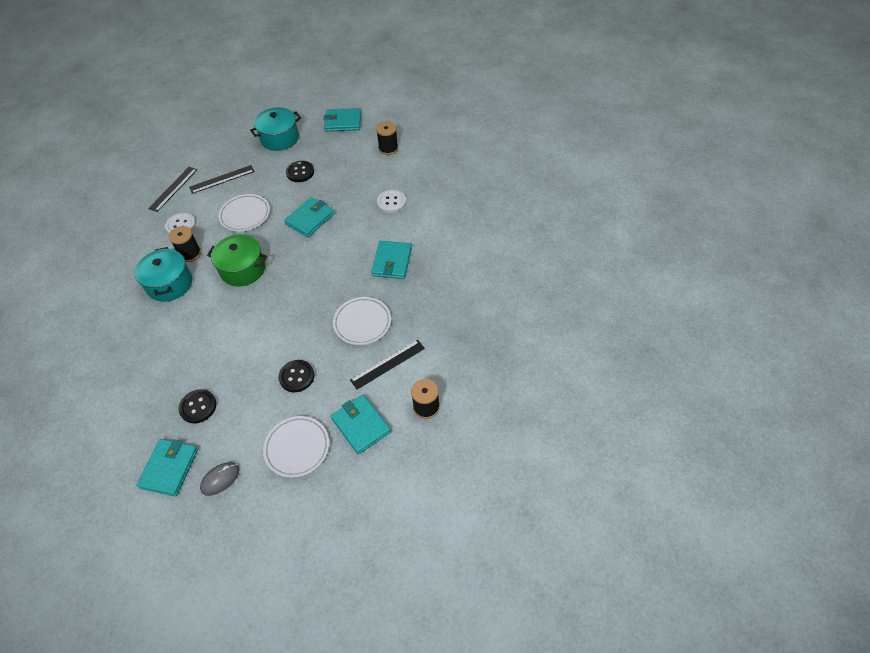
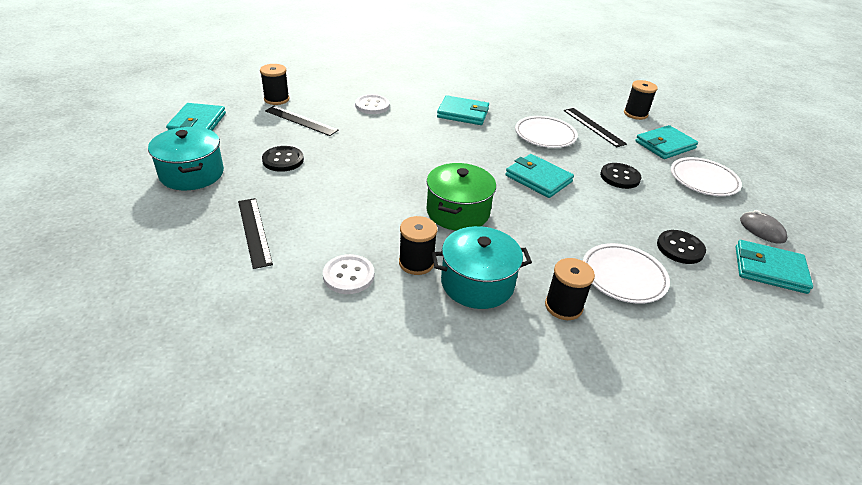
camera: 90 degrees left, 15 degrees down
(145, 328) = (563, 306): none -> black spool
(173, 188) = (246, 289): black ruler -> black ruler (301, 120)
(245, 215) = (350, 209): white plate -> white plate (623, 276)
(310, 219) = (379, 157): turquoise wallet -> turquoise wallet (538, 179)

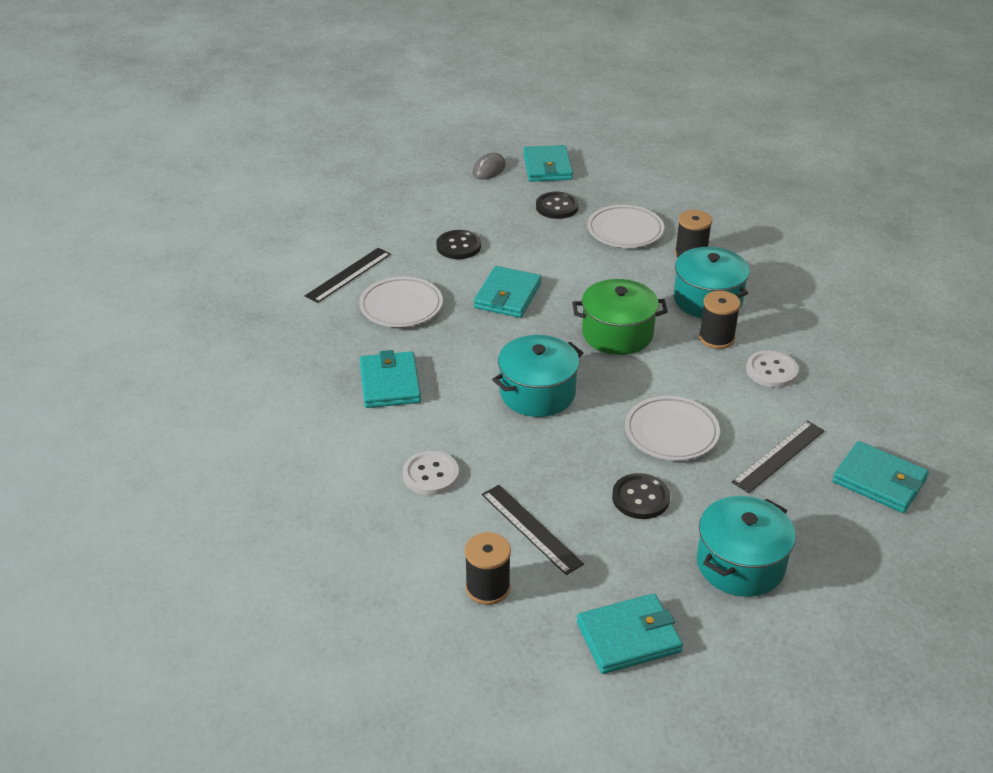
camera: 110 degrees left, 0 degrees up
(301, 120) = (531, 528): black ruler -> black ruler turned 45 degrees counterclockwise
(414, 156) = (537, 393): none -> turquoise pot
(635, 114) = (286, 248): black spool -> none
(665, 145) = (359, 224): turquoise wallet -> turquoise wallet (879, 480)
(703, 180) = (422, 199): white plate -> white plate (671, 433)

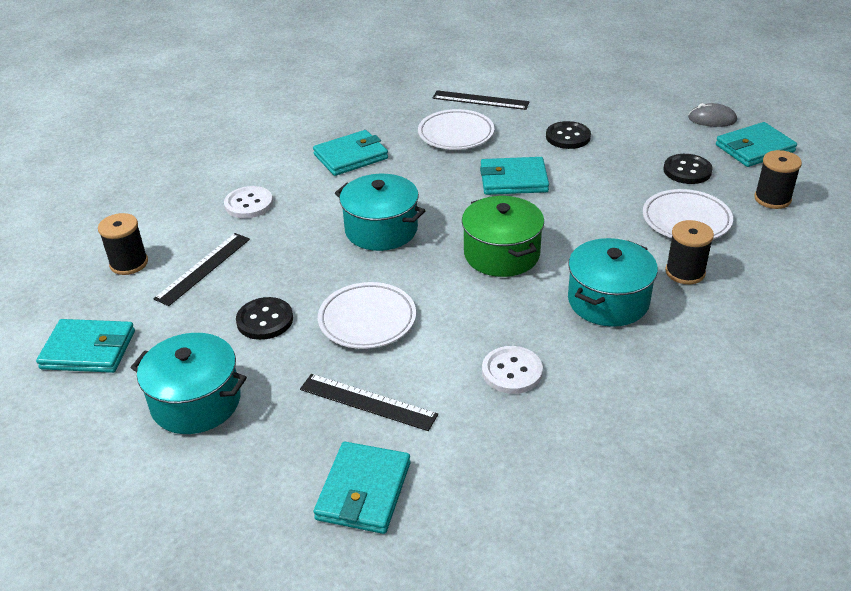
camera: 70 degrees right, 0 degrees up
(628, 637) = (88, 350): turquoise wallet -> turquoise wallet turned 45 degrees counterclockwise
(716, 338) = (542, 320): black spool -> black spool (772, 199)

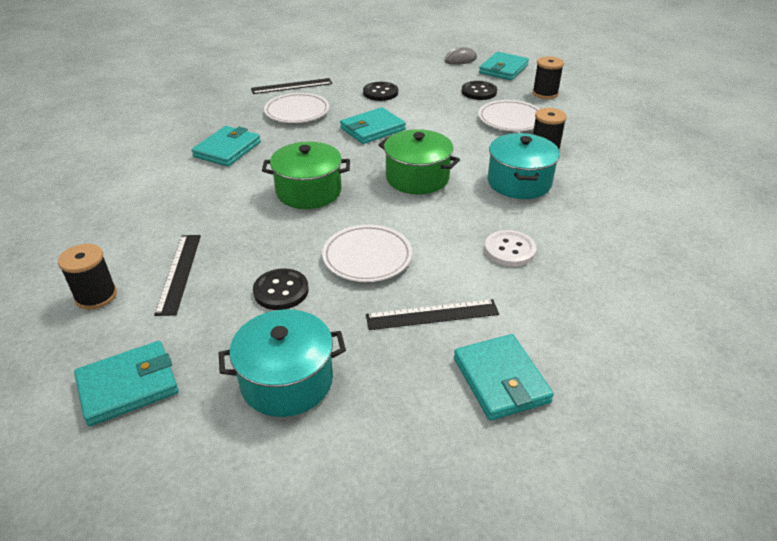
camera: 35 degrees left, 0 degrees up
(249, 204) = (171, 210): white button -> none
(381, 230) = (309, 191): turquoise pot -> green pot

